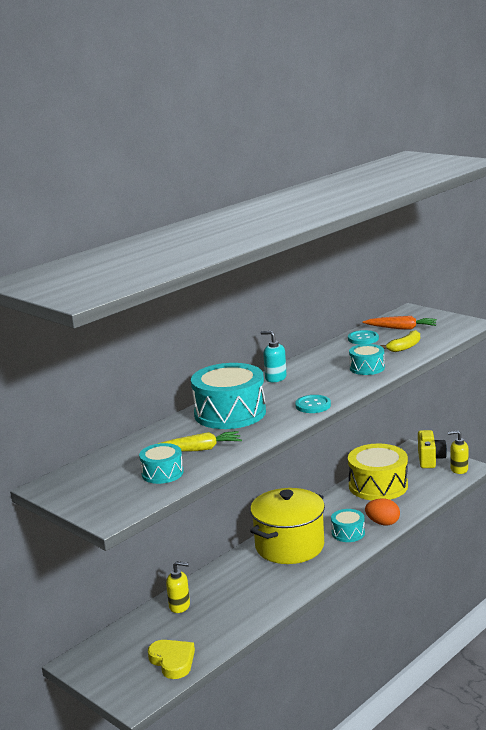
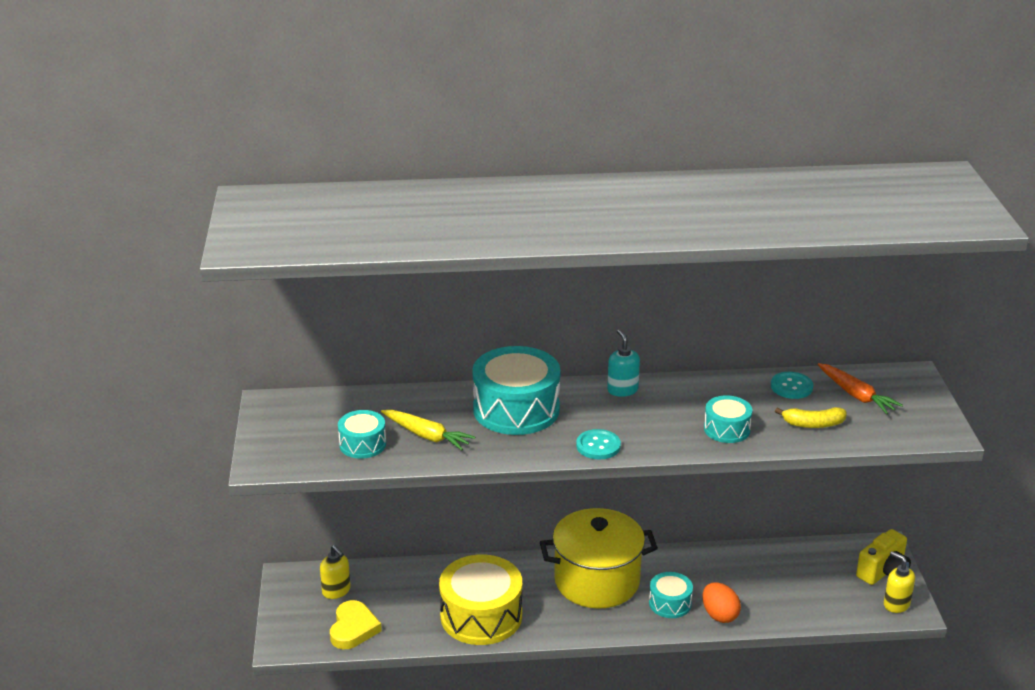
camera: 40 degrees right, 10 degrees up
(180, 606) = (426, 579): yellow soap dispenser -> yellow soap dispenser (336, 591)
(378, 486) = (779, 568): yellow drum -> yellow drum (481, 616)

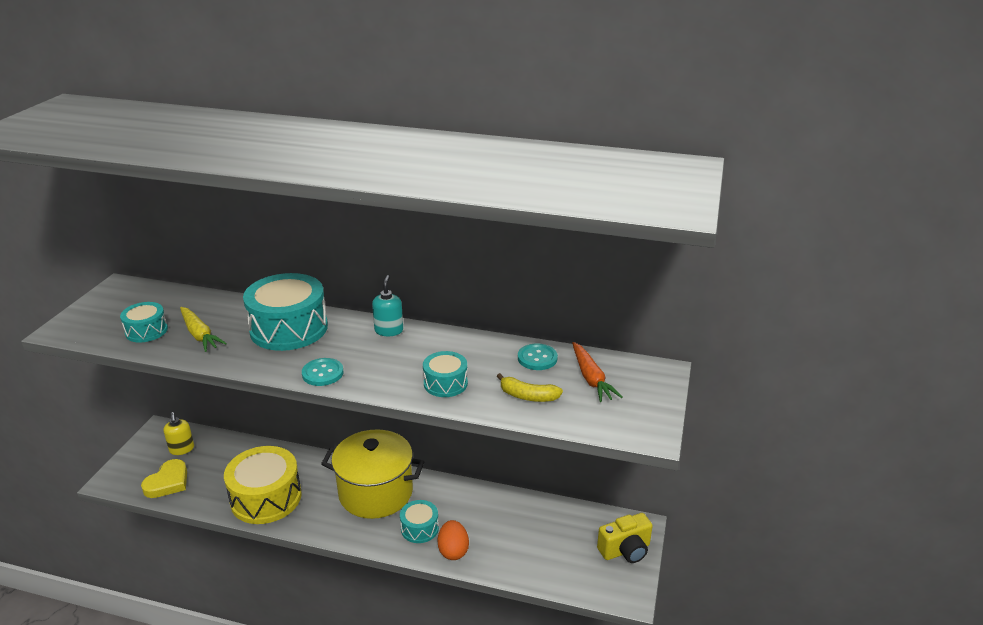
camera: 20 degrees right, 0 degrees up
(896, 604) = (618, 585): yellow soap dispenser -> none

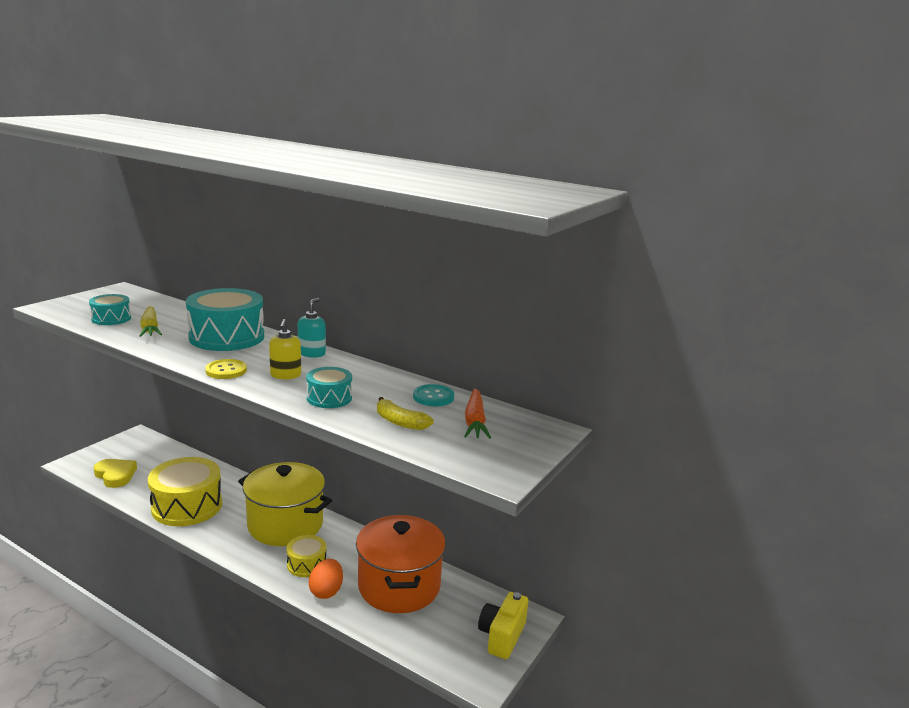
camera: 15 degrees right, 10 degrees down
(168, 482) = (115, 475): yellow heart -> yellow heart turned 90 degrees counterclockwise
(182, 449) = (144, 453): yellow soap dispenser -> yellow soap dispenser (285, 375)
(322, 373) = (226, 370): turquoise button -> yellow button
(419, 528) = (306, 564): turquoise drum -> yellow drum
(515, 527) = (399, 586): none -> orange pot
(625, 550) = (501, 636): yellow camera -> yellow camera turned 120 degrees clockwise

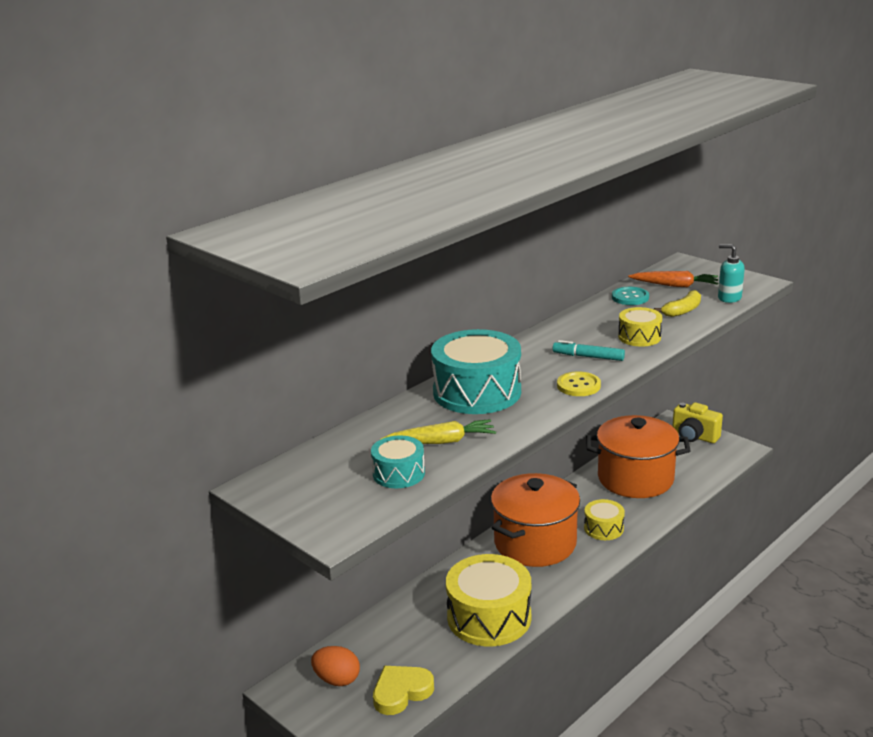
camera: 75 degrees left, 5 degrees up
(285, 375) = (588, 357): yellow soap dispenser -> turquoise marker
(285, 525) = (535, 543): yellow pot -> orange pot
(312, 353) = (529, 346): turquoise soap dispenser -> turquoise soap dispenser (729, 298)
(326, 591) = (644, 517): orange egg -> orange egg (337, 679)
(329, 398) = (639, 337): turquoise drum -> yellow drum

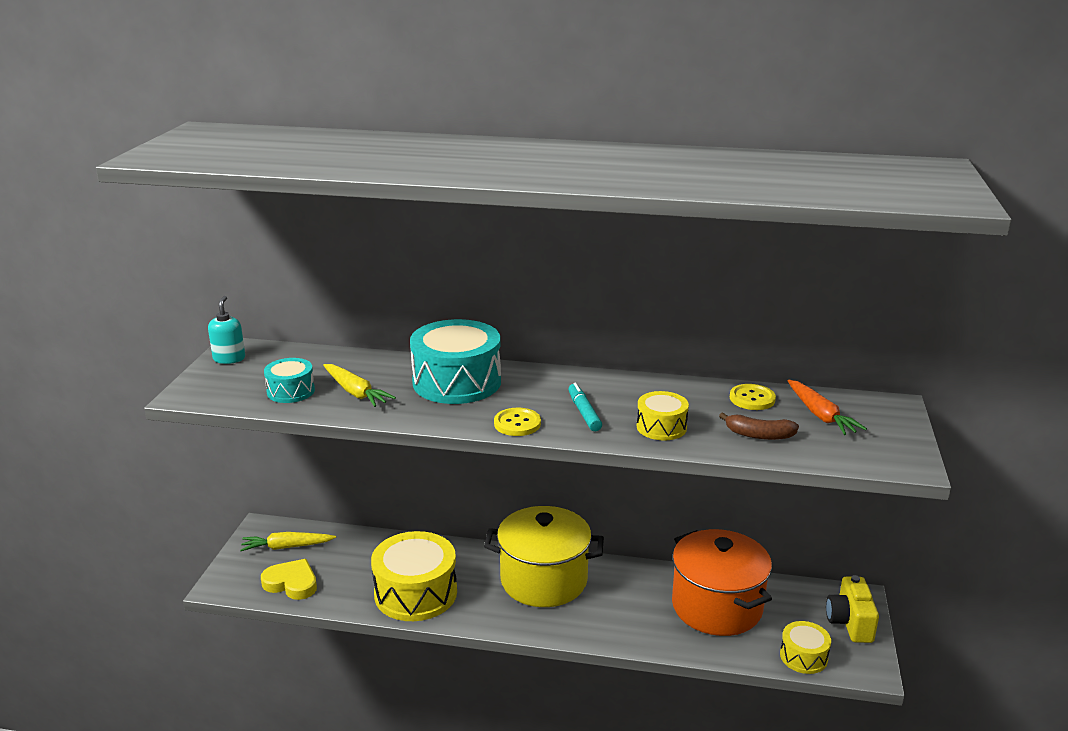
camera: 55 degrees right, 0 degrees up
(337, 679) = (287, 547): orange egg -> yellow carrot
(535, 543) = (544, 580): orange pot -> yellow pot
(603, 528) = (607, 614): yellow drum -> yellow drum (803, 656)
(630, 297) = (752, 399): turquoise button -> yellow button
(682, 311) = (759, 435): yellow banana -> brown banana
(729, 298) = (834, 454): turquoise soap dispenser -> turquoise soap dispenser (229, 358)

